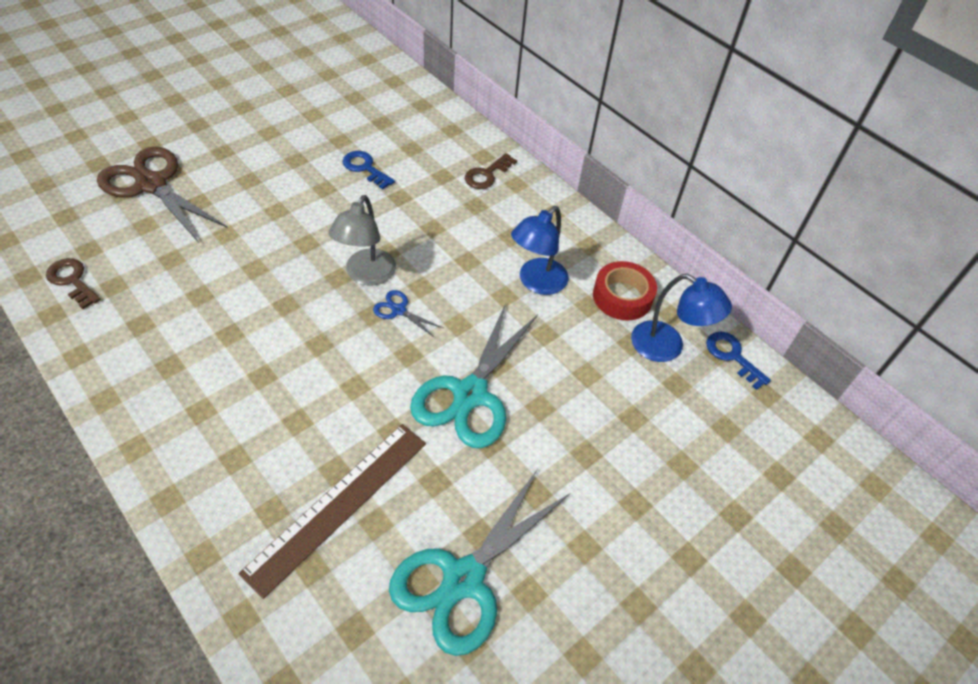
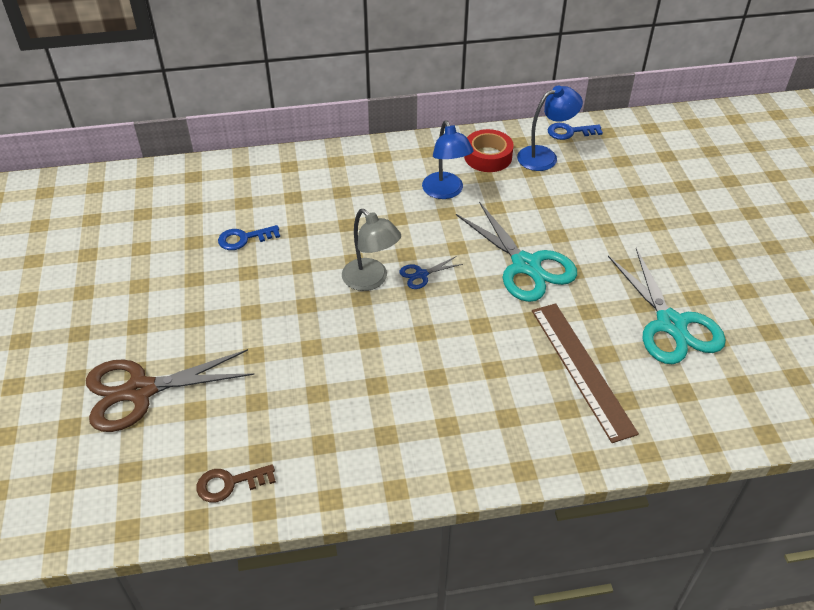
camera: 55 degrees left, 5 degrees down
(487, 174) = (312, 172): brown key -> none

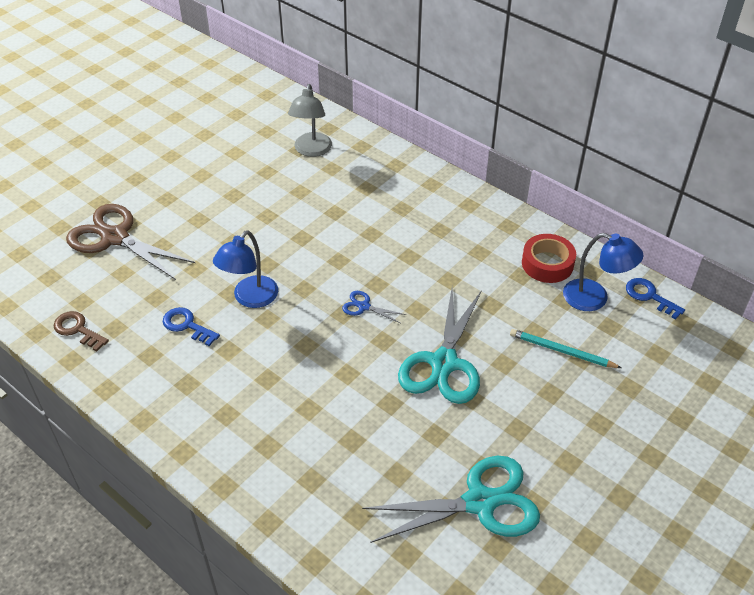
camera: 50 degrees right, 0 degrees up
(244, 238) = (297, 192): blue key -> blue key (187, 325)
(371, 280) = (327, 282): grey lamp -> grey lamp (311, 150)
(445, 192) = (472, 264): blue lamp -> blue lamp (250, 298)
(576, 201) = (562, 351): none -> turquoise pencil
(582, 369) = (364, 466): brown ruler -> none
(671, 324) = (480, 502): turquoise scissors -> turquoise scissors turned 135 degrees counterclockwise

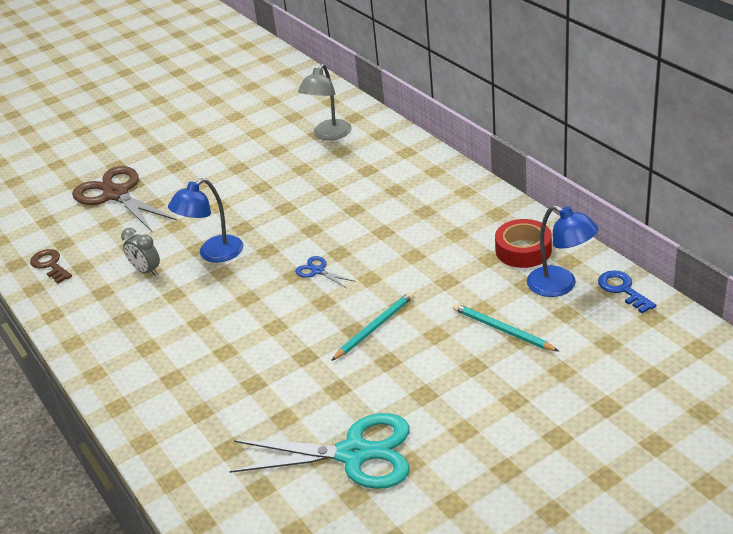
camera: 20 degrees right, 10 degrees down
(187, 325) = (146, 271): blue key -> grey clock
(444, 363) = (374, 328): turquoise scissors -> turquoise pencil

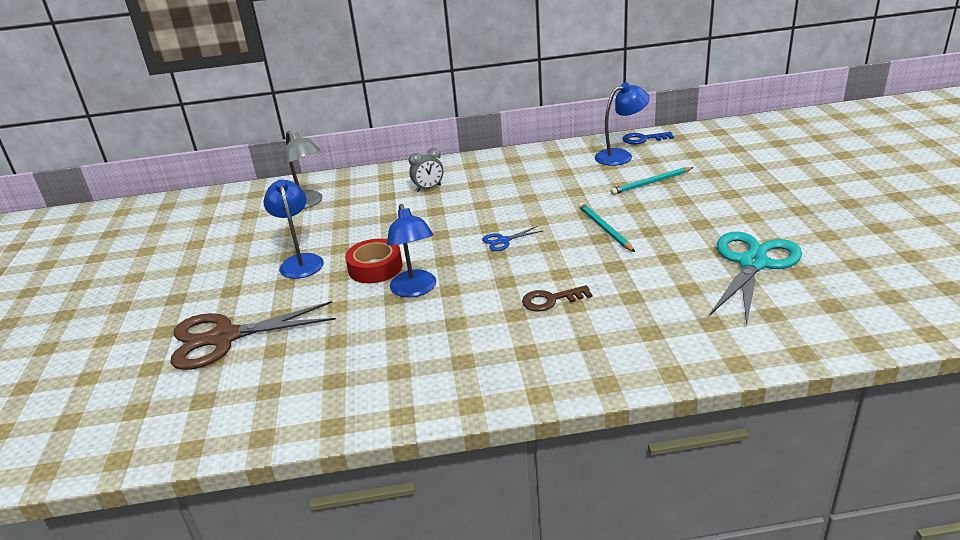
camera: 65 degrees left, 5 degrees down
(50, 265) = (300, 406): brown key -> brown key (551, 300)
(146, 271) = (395, 335): grey clock -> grey clock (428, 188)
(231, 177) = (300, 261): none -> blue lamp
(523, 250) = (567, 159): red tape -> red tape (375, 268)

